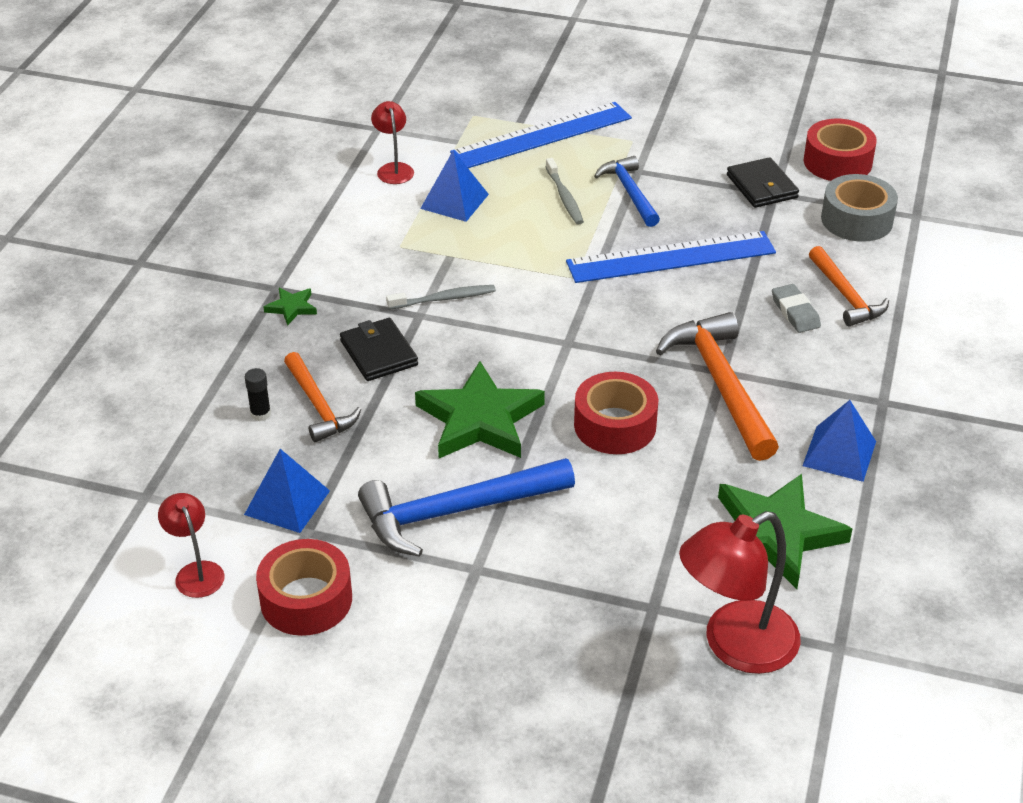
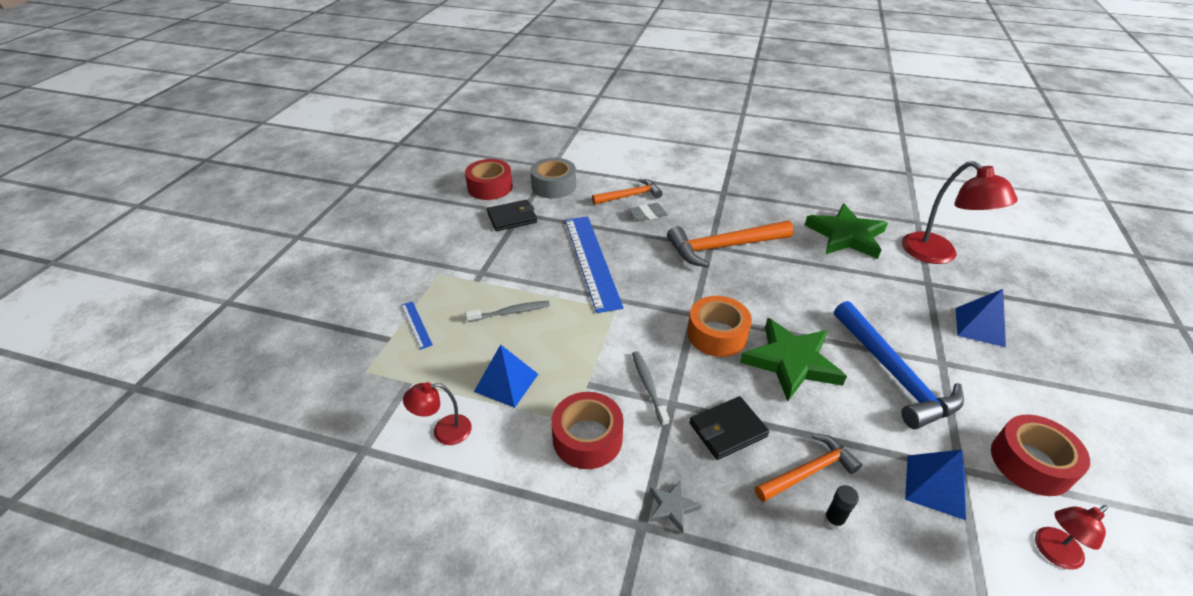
camera: 90 degrees left, 0 degrees up
(291, 307) = (672, 507): green star -> grey star
(529, 359) = (717, 334): none -> orange tape
(542, 135) = (416, 324): blue ruler -> blue ruler, size x0.42
(615, 425) = (775, 293): red tape -> red tape (587, 438)
(629, 192) = (509, 277): blue hammer -> none
(839, 453) = (771, 209): blue pyramid -> blue pyramid (979, 326)

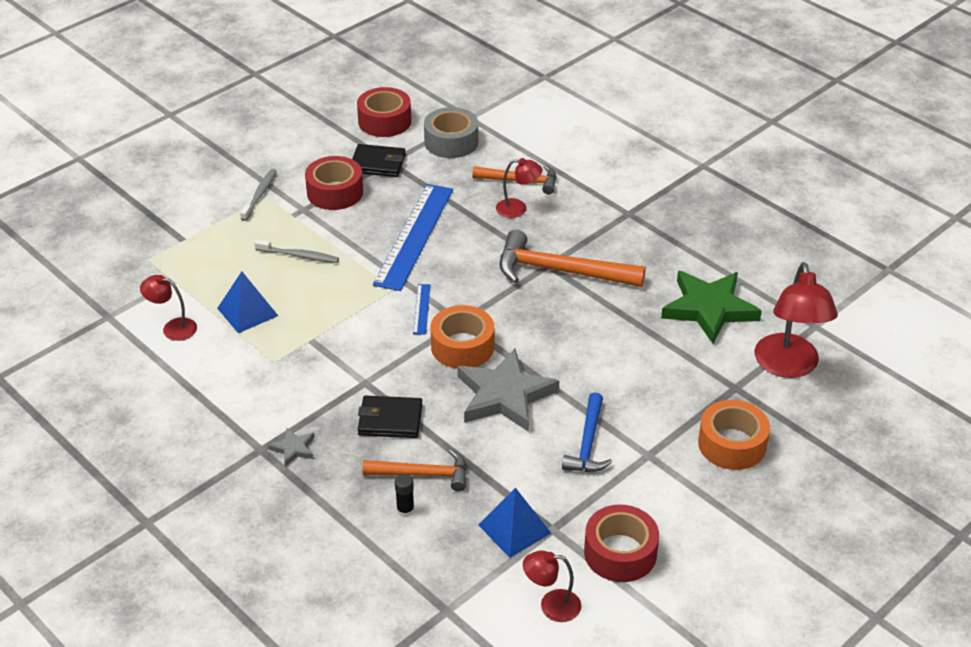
camera: 30 degrees right, 0 degrees up
(416, 324) = (213, 236): blue ruler -> blue ruler (422, 309)
(587, 438) = (274, 378): red tape -> red tape (335, 192)
(647, 214) = (518, 209): grey eraser -> red lamp
(648, 386) = (358, 362): grey toothbrush -> grey toothbrush (260, 195)
(791, 362) = (504, 395): green star -> grey star
(893, 374) = (588, 443): blue hammer -> blue hammer, size x0.62
(979, 326) = (732, 444): blue pyramid -> orange tape

